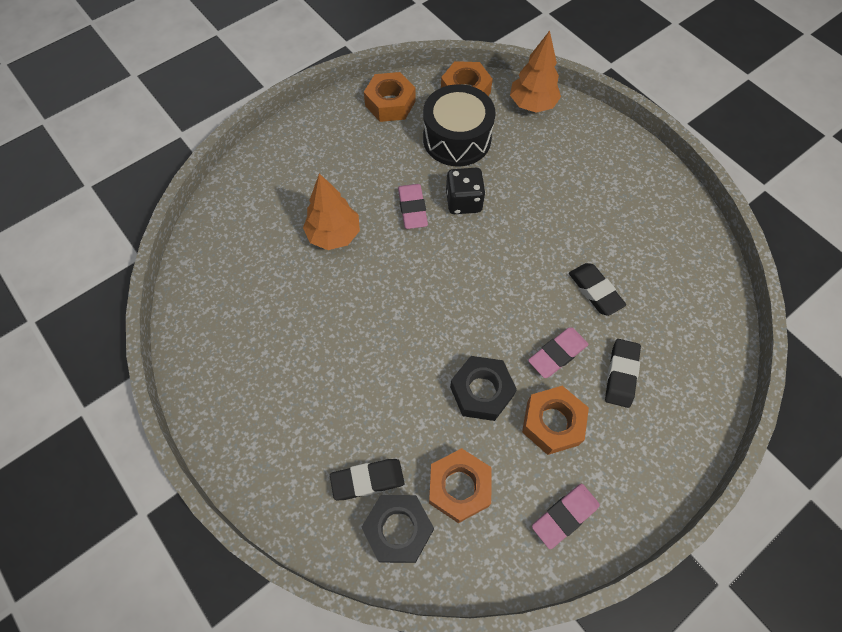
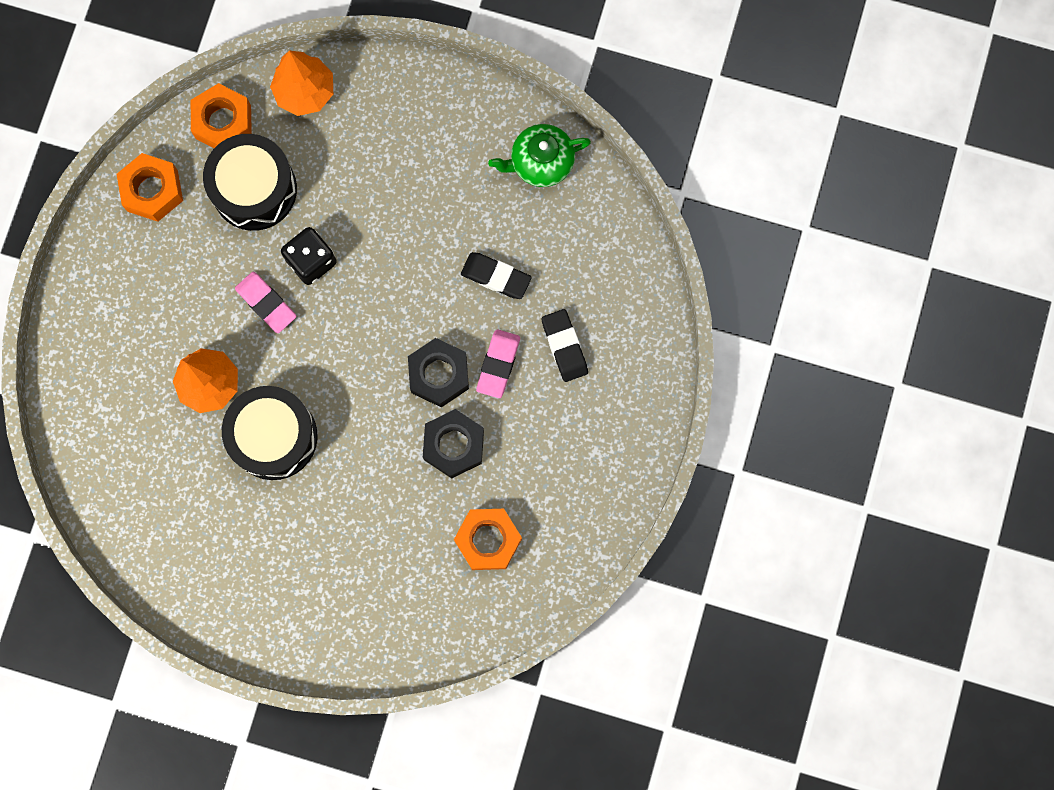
camera: 35 degrees left, 15 degrees up
(350, 297) = (274, 436): none -> black drum
(367, 480) = (409, 587): black eraser -> none
(398, 529) = (461, 607): black nut -> black nut (439, 374)
(552, 423) = (531, 432): orange nut -> none
(564, 516) = (587, 504): pink eraser -> none
(678, 236) = (541, 162): none -> green teapot

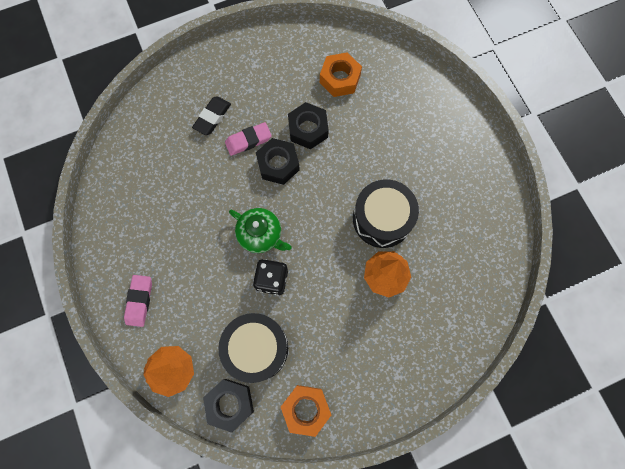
camera: 130 degrees left, 5 degrees down
(223, 122) = (230, 404): orange nut -> black nut
(266, 303) = (316, 284): pink eraser -> pink eraser (139, 301)
(496, 277) = (202, 177): black eraser -> none
(541, 162) = (117, 205): green teapot -> green teapot (260, 234)

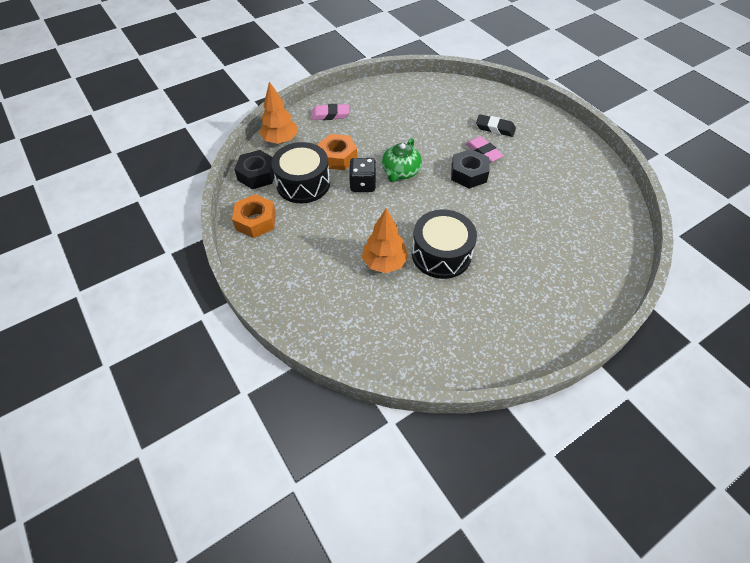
camera: 80 degrees right, 20 degrees down
(308, 129) = (511, 189): black nut -> none
(340, 79) = (575, 204): orange nut -> orange nut (338, 157)

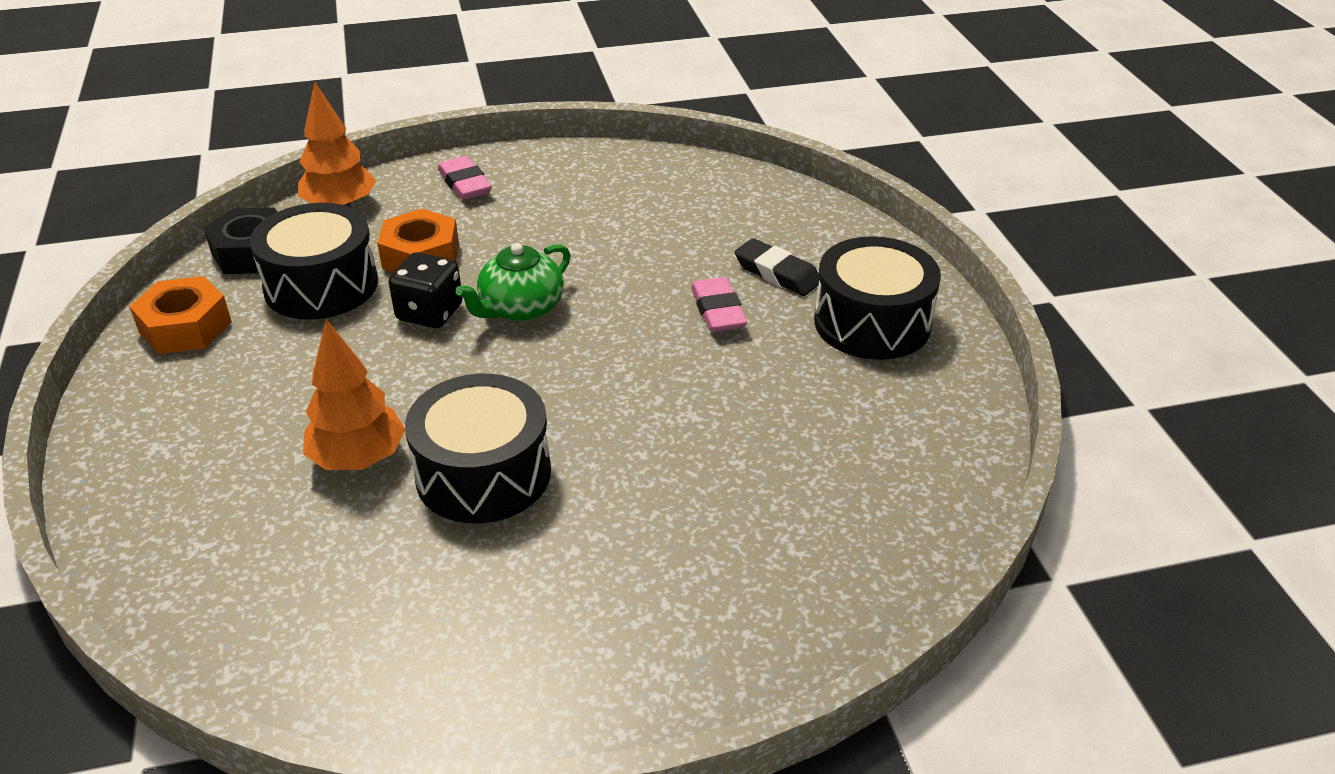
camera: 20 degrees right, 15 degrees down
(330, 115) = (465, 184): pink eraser -> pink eraser turned 45 degrees clockwise
(468, 174) = (656, 342): black nut -> none
(546, 142) = (872, 323): none -> black drum

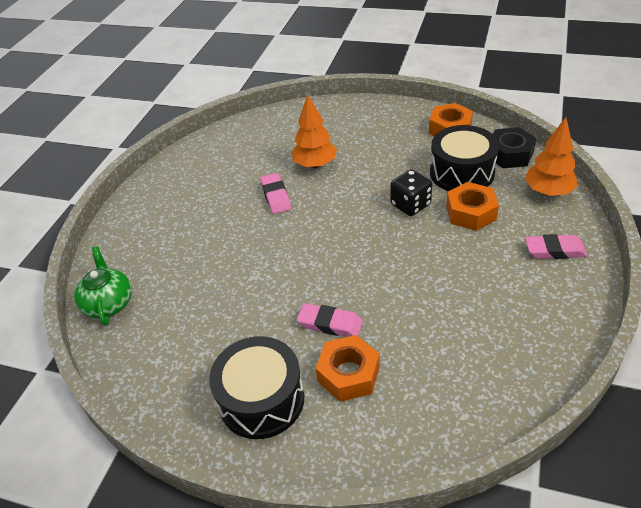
camera: 125 degrees right, 5 degrees up
(483, 474) = (275, 196): black drum -> pink eraser
(520, 308) = (392, 239): green teapot -> green teapot (109, 303)
(777, 273) = (348, 374): black eraser -> orange nut

